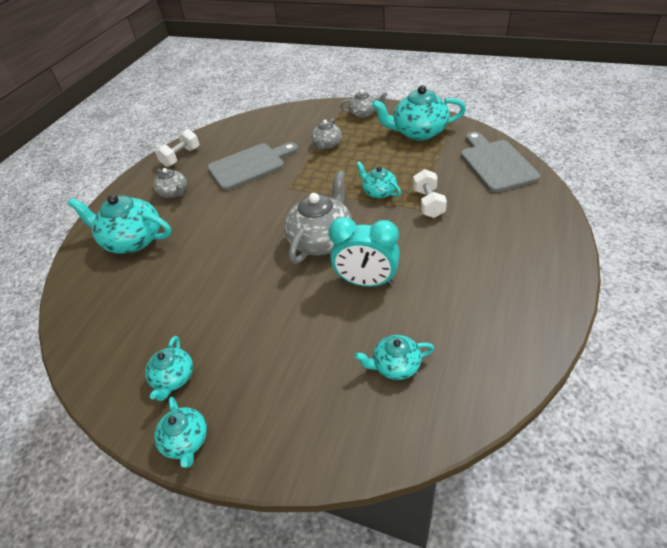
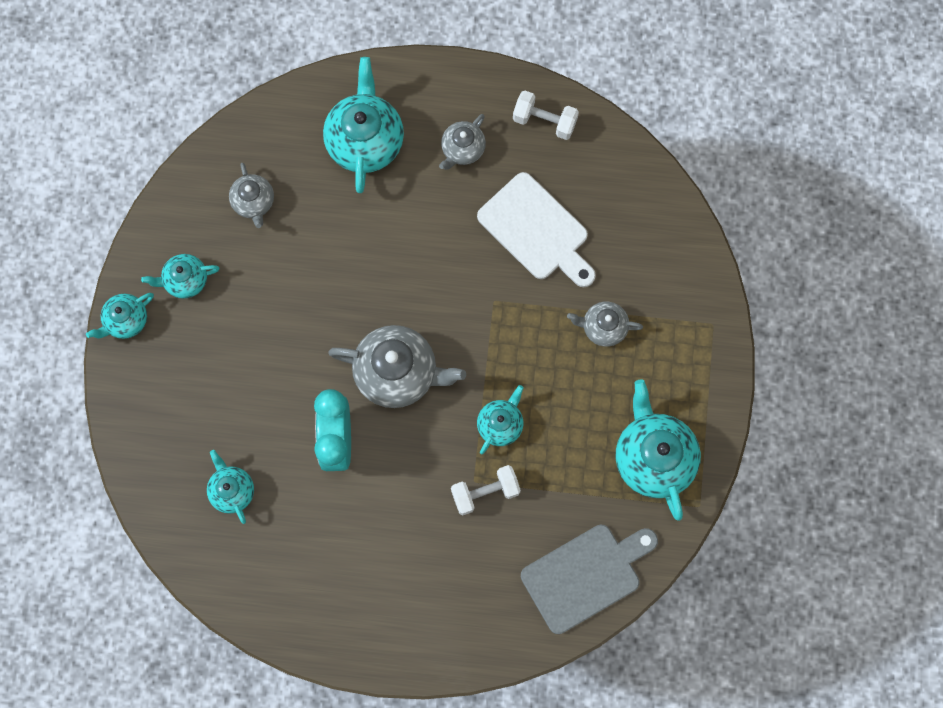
camera: 70 degrees right, 30 degrees up
(250, 165) = (536, 230): grey cutting board -> white cutting board
(364, 113) = (698, 363): grey teapot -> grey teapot (254, 202)

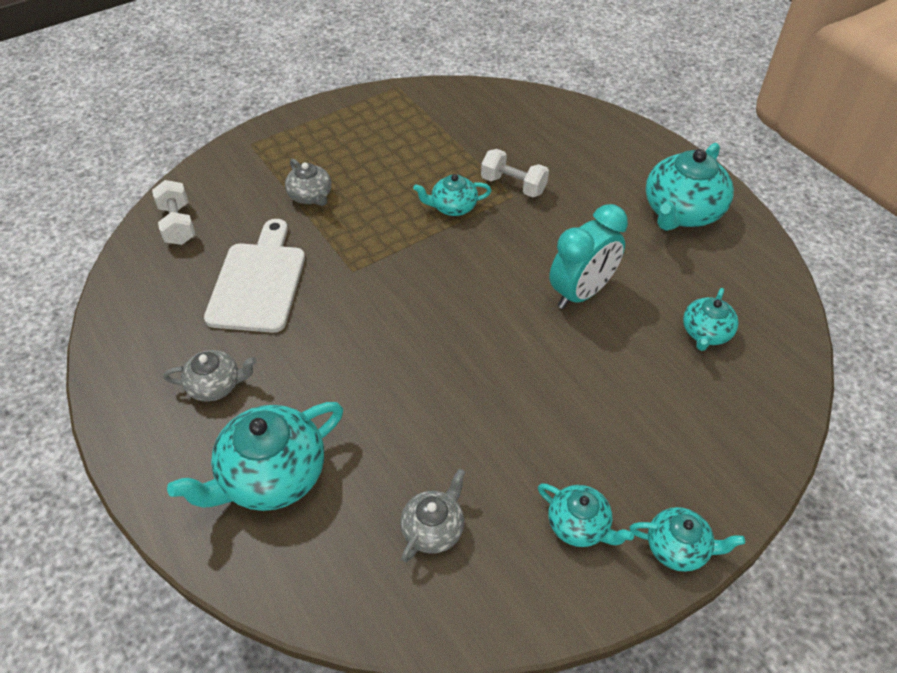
camera: 130 degrees left, 25 degrees down
(398, 372) = (481, 292): grey teapot -> none
(544, 121) = (134, 342): white dumbbell -> white dumbbell (178, 224)
(585, 575) = (507, 110): grey cutting board -> none
(653, 457) = (387, 121): turquoise teapot -> turquoise teapot (681, 212)

